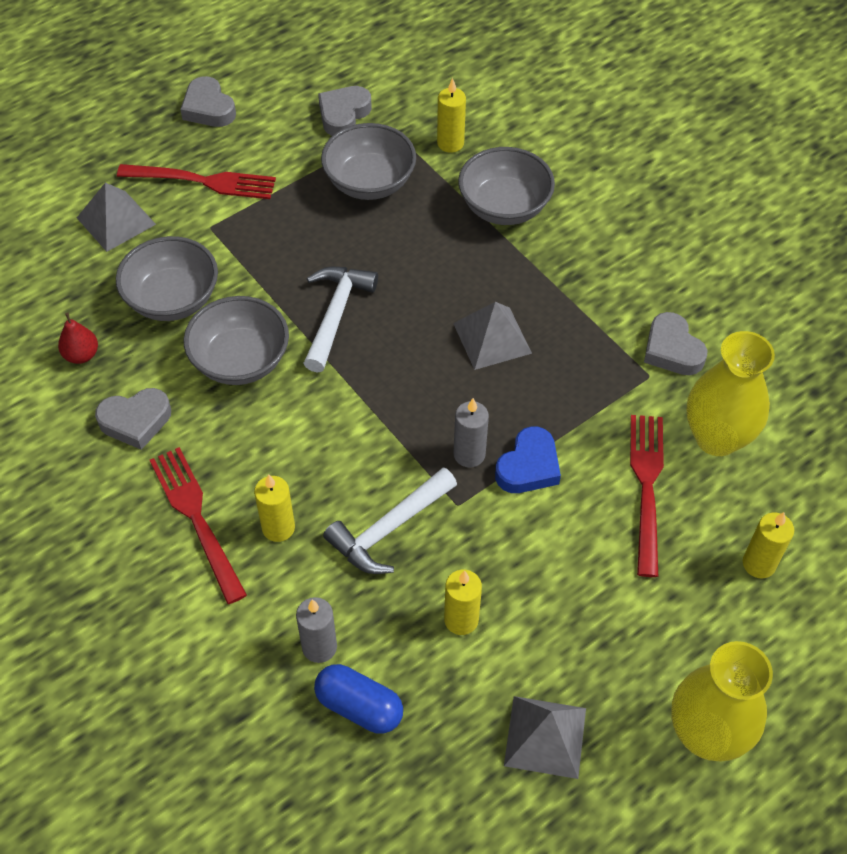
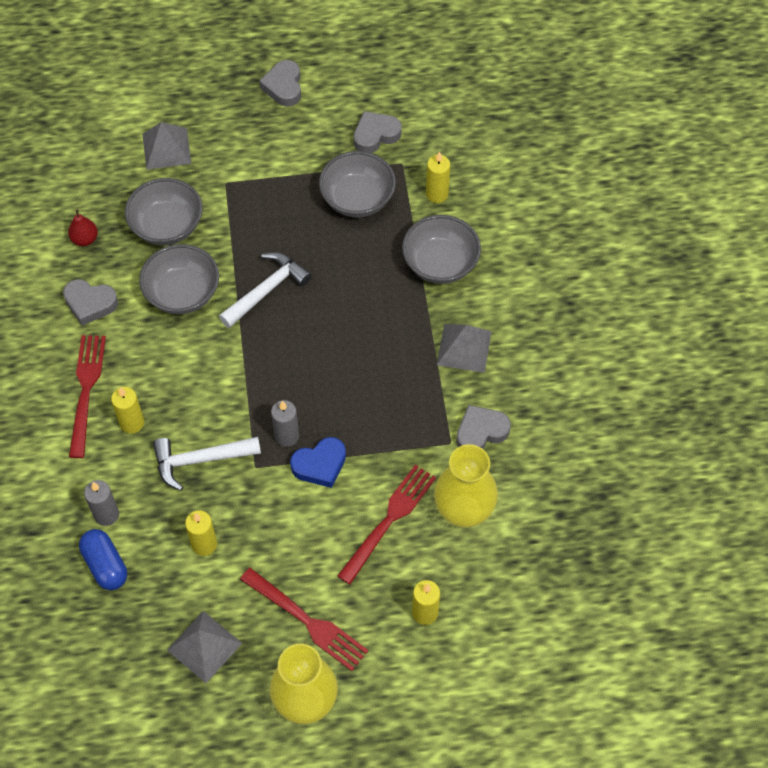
camera: 30 degrees right, 5 degrees up
(203, 181) = (243, 144): red fork -> red fork (307, 621)
(492, 338) = (361, 360): grey pyramid -> grey pyramid (464, 348)
(672, 350) = (481, 432): grey heart -> grey heart turned 60 degrees clockwise

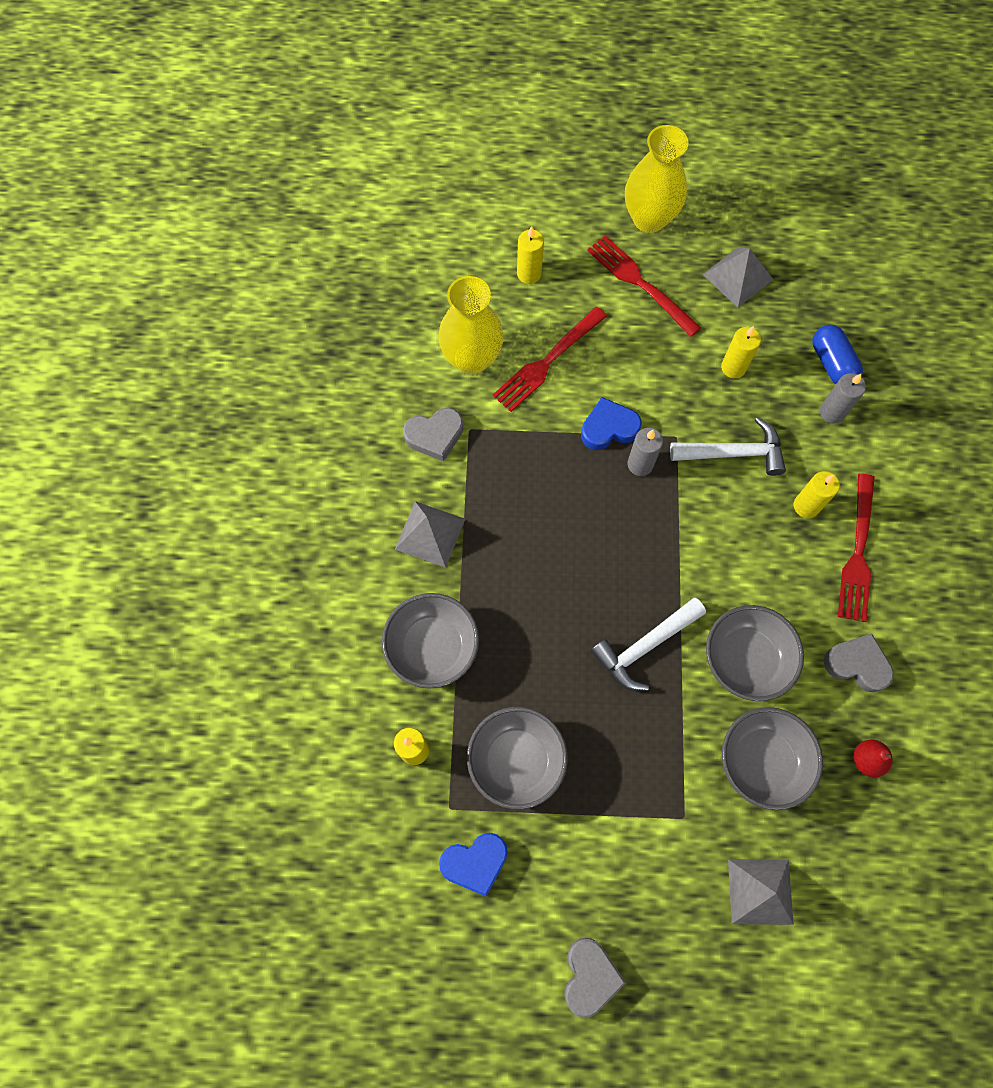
camera: 170 degrees left, 10 degrees up
(375, 135) = (475, 862): grey heart -> blue heart

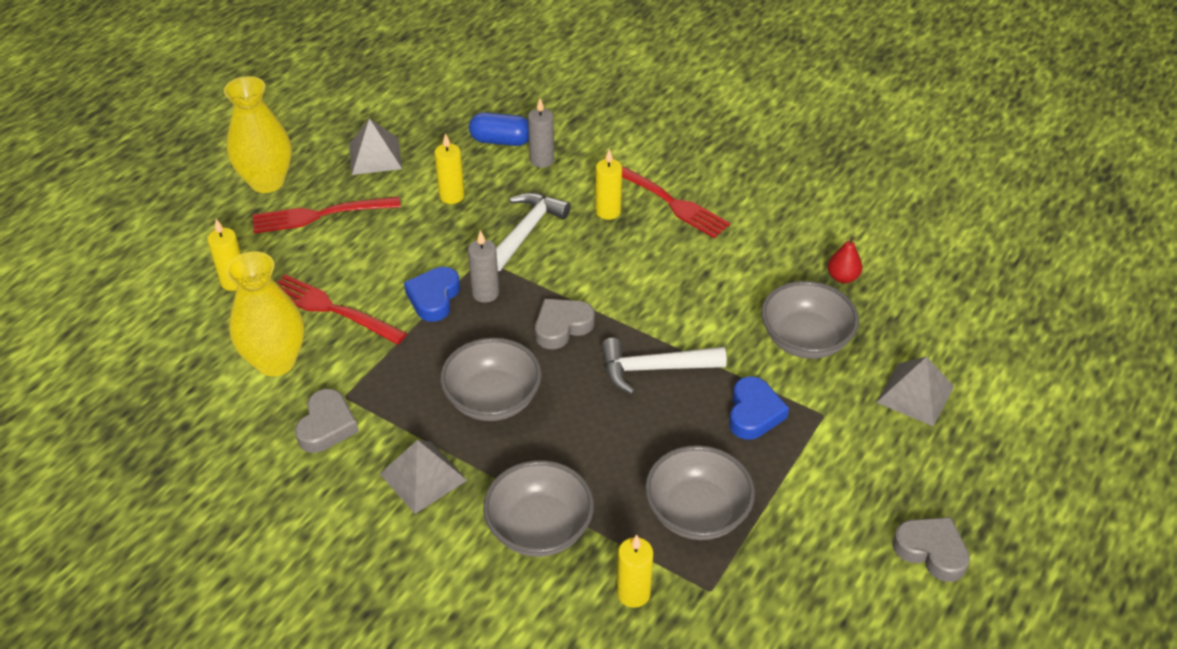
camera: 60 degrees left, 25 degrees down
(475, 862) = (776, 593): blue heart -> blue heart (754, 413)
(547, 362) = (332, 309): red fork -> red fork turned 135 degrees clockwise
(644, 647) = (653, 369): white hammer -> white hammer turned 90 degrees clockwise
(745, 659) = (711, 309): grey bowl -> grey bowl (493, 400)
(857, 664) = (761, 246): grey heart -> grey heart (562, 327)

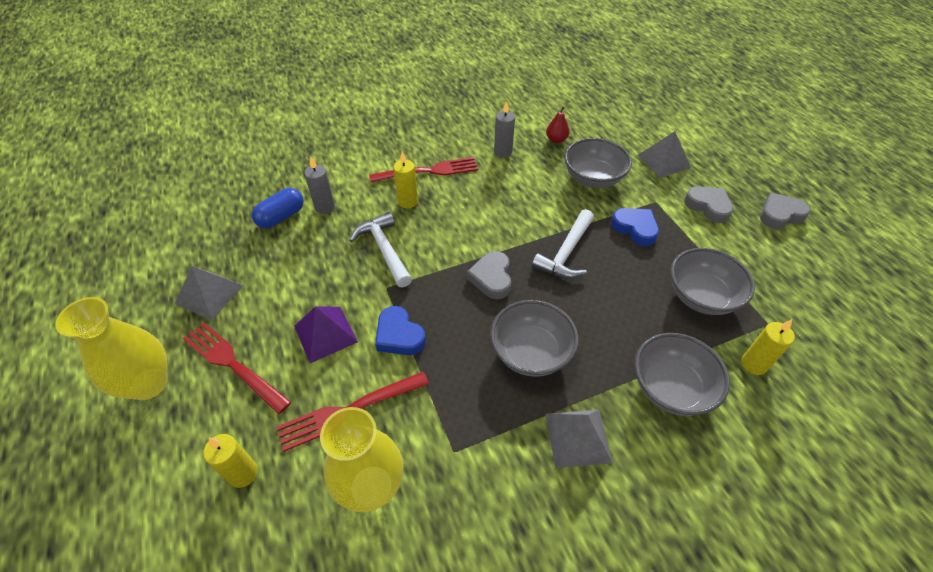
camera: 55 degrees left, 5 degrees up
(320, 215) = (233, 364): red fork -> red fork turned 105 degrees clockwise
(327, 426) = (477, 482): grey heart -> grey heart (708, 206)
(395, 250) = (325, 334): none -> purple pyramid
(452, 196) = (305, 271): yellow candle -> none
(485, 293) = (423, 303): grey candle -> grey candle (503, 152)

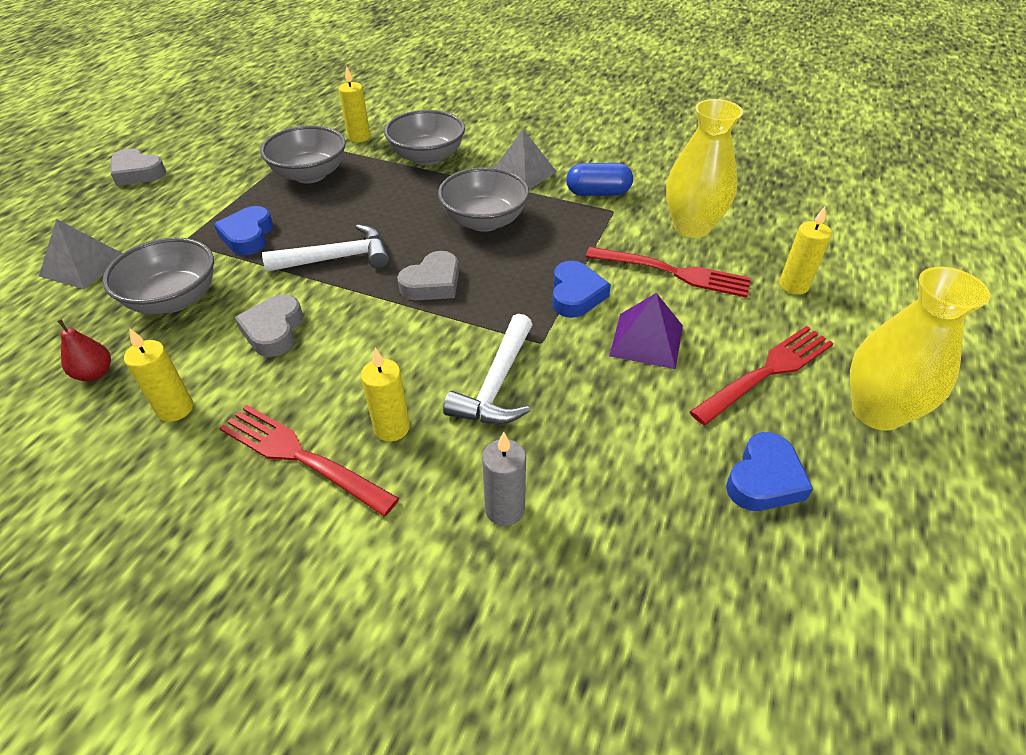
camera: 135 degrees left, 5 degrees down
(209, 294) = (764, 479): grey pyramid -> blue heart
(233, 364) = (767, 372): red fork -> red fork turned 120 degrees counterclockwise
(281, 217) = (583, 543): blue capsule -> blue capsule (598, 193)
(503, 152) = (175, 409): grey candle -> yellow candle
(708, 206) = (160, 210): grey heart -> grey heart (273, 330)

